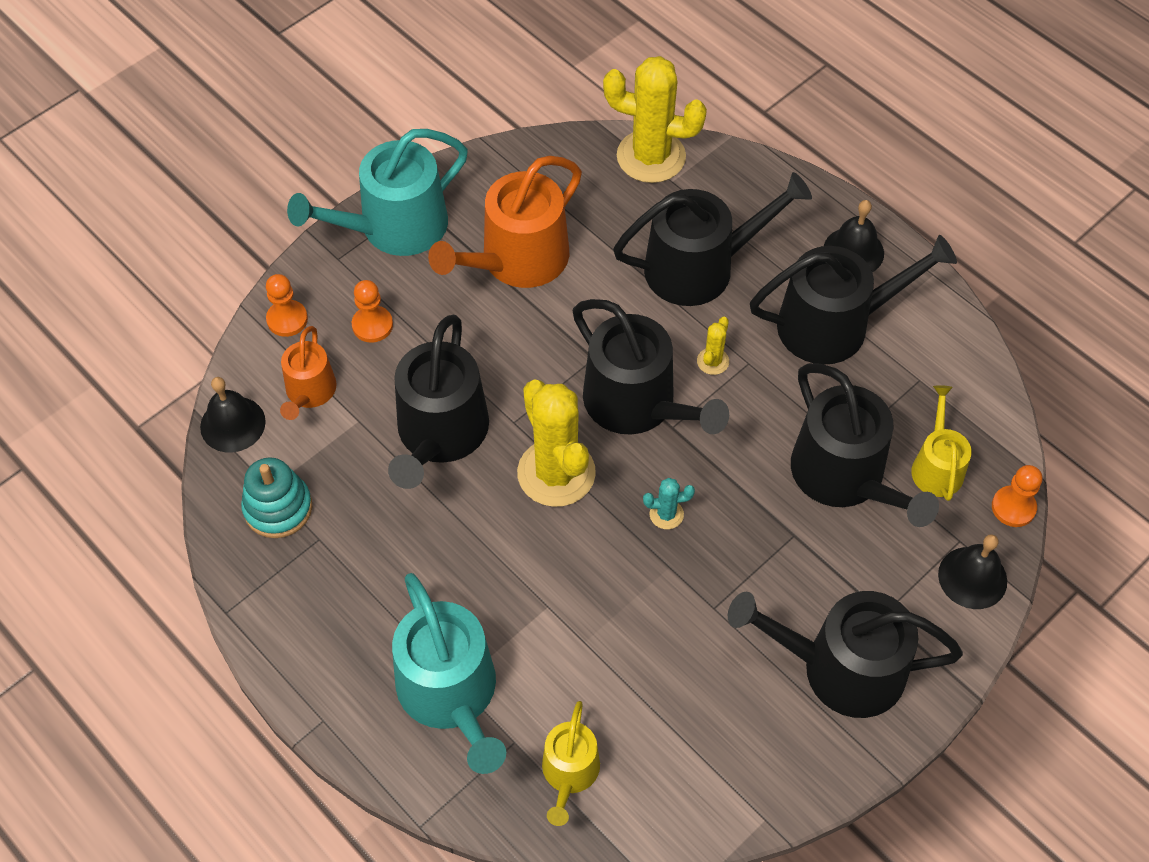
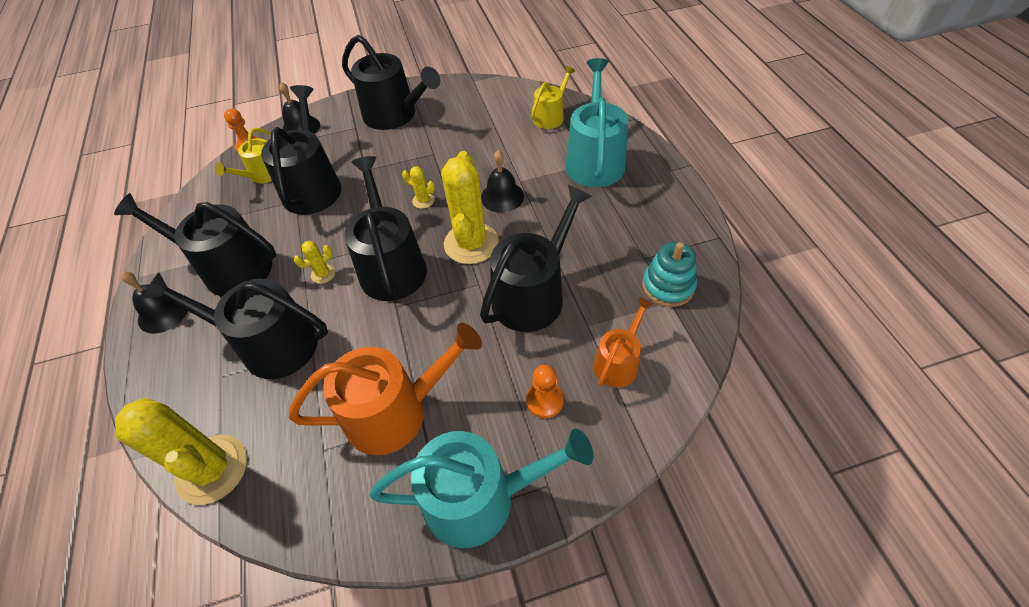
camera: 150 degrees left, 5 degrees down
(232, 424) = (688, 360): black bell -> black bell (502, 196)
(287, 319) = (617, 438): orange pawn -> none
(666, 514) = (423, 201): turquoise cactus -> yellow cactus

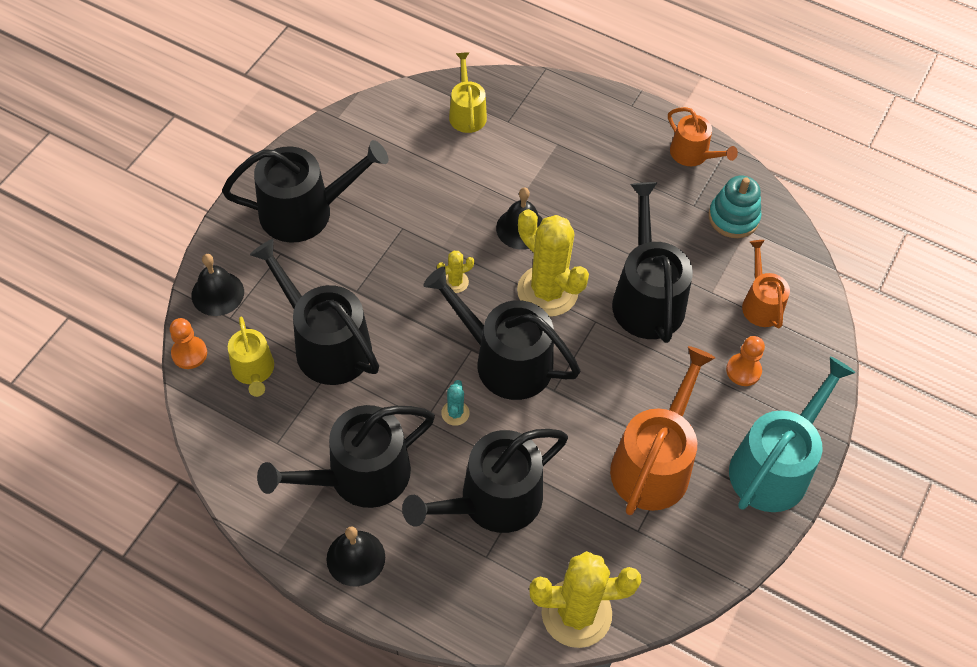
camera: 50 degrees left, 5 degrees up
(323, 274) = (455, 413): yellow cactus -> turquoise cactus
(594, 160) = (559, 137): turquoise watering can -> none
(684, 225) = (693, 154): none -> orange watering can

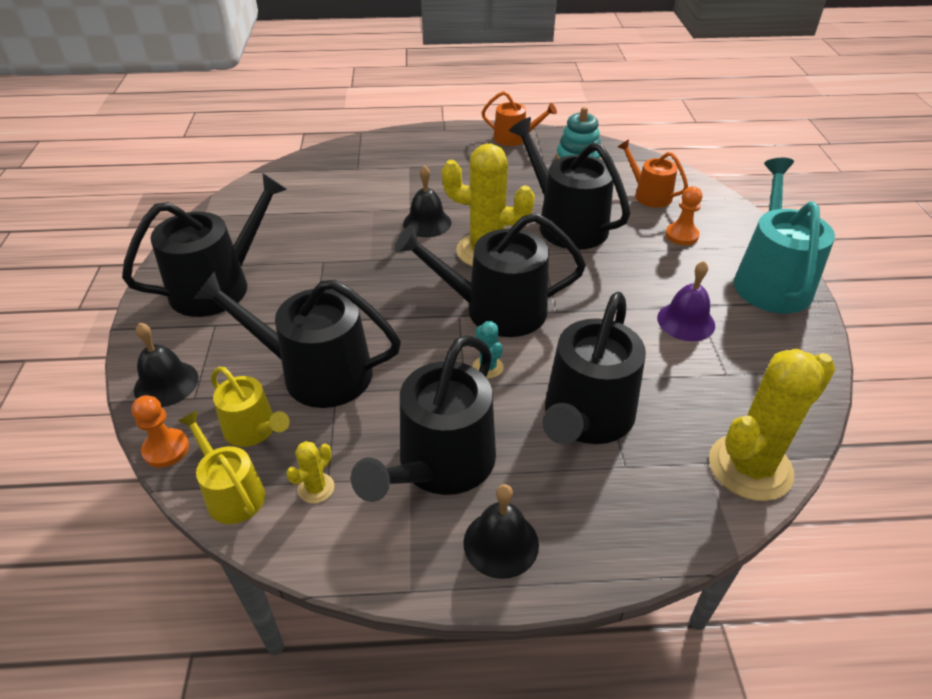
camera: 30 degrees left, 15 degrees down
(455, 282) = (402, 277): yellow cactus -> yellow cactus (316, 488)
(467, 113) = (319, 175): yellow watering can -> yellow watering can (232, 493)
(654, 463) = (686, 321): orange watering can -> purple bell

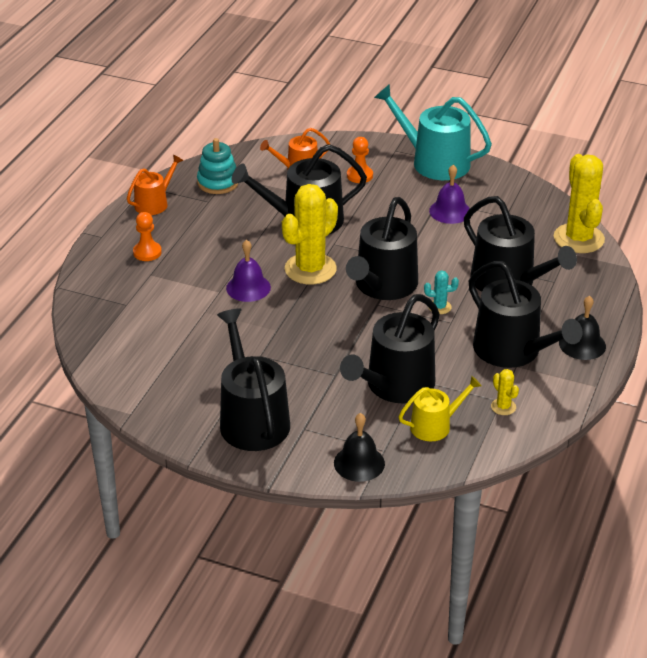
camera: 65 degrees left, 5 degrees down
(166, 449) = (429, 470): orange pawn -> orange pawn (147, 252)
(232, 493) = (487, 444): yellow watering can -> none
(427, 223) = (248, 287): black bell -> purple bell

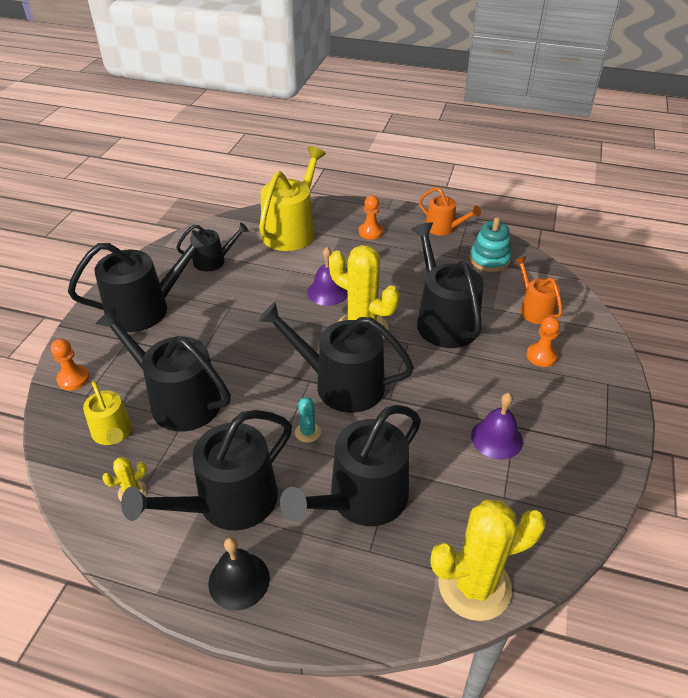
camera: 85 degrees right, 5 degrees up
(127, 309) = (292, 230): none -> yellow watering can
(172, 370) = (213, 261): none -> black watering can
(359, 463) = (73, 378): black bell -> orange pawn
(434, 162) = (599, 420): turquoise watering can -> none

